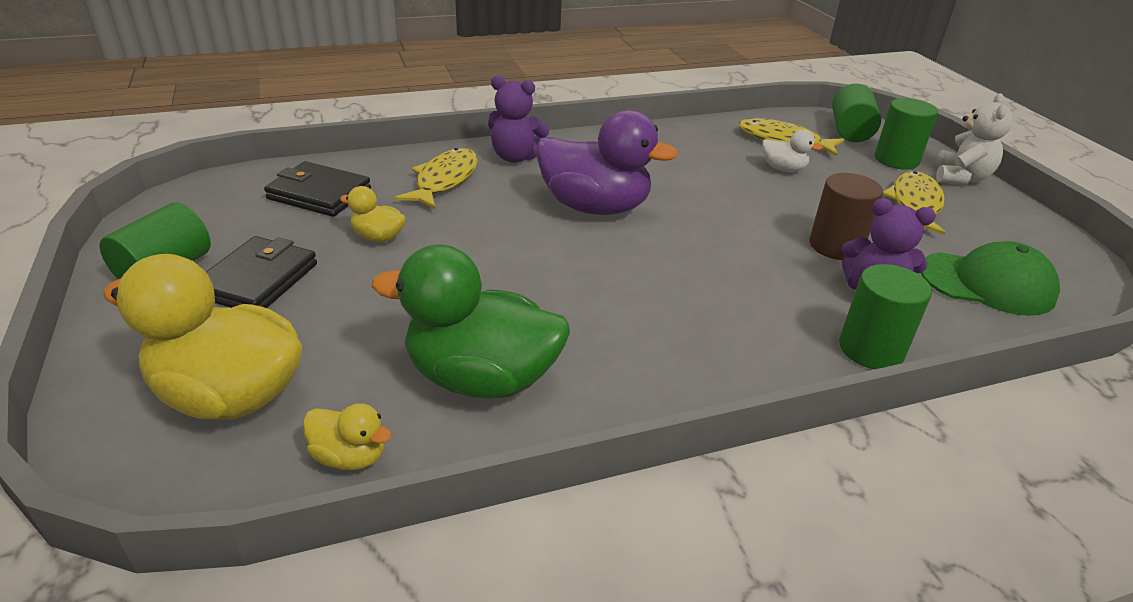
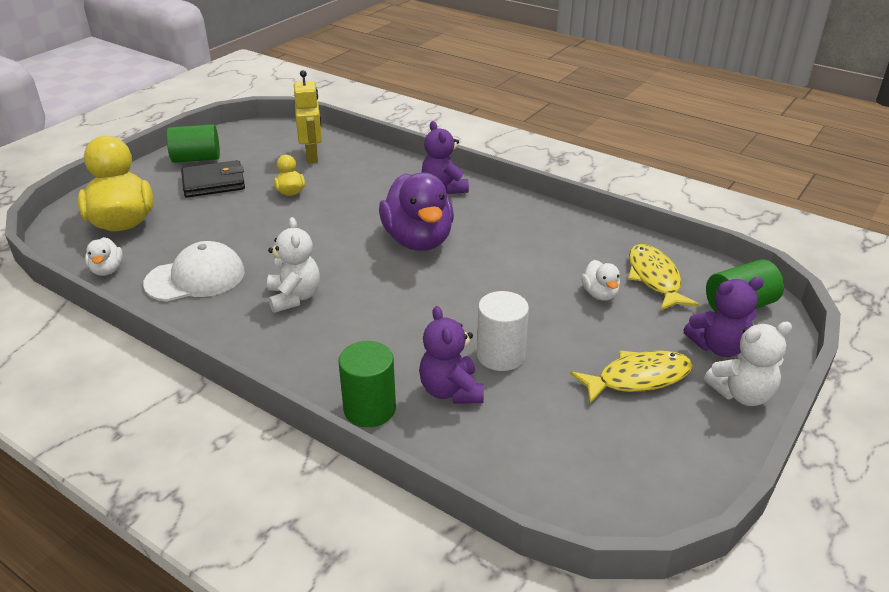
camera: 55 degrees right, 0 degrees up
(319, 194) = (312, 156): black wallet -> yellow robot
(350, 457) = (107, 270): yellow duck -> white duck
(444, 180) = (379, 180): yellow fish -> none
(481, 378) = (195, 278): green duck -> white cap
(616, 319) = (294, 297): none -> white teddy bear
(835, 246) = (500, 355): brown cylinder -> white cylinder
(896, 160) = (718, 347): green cylinder -> purple teddy bear
(987, 283) = (541, 450): green cap -> none

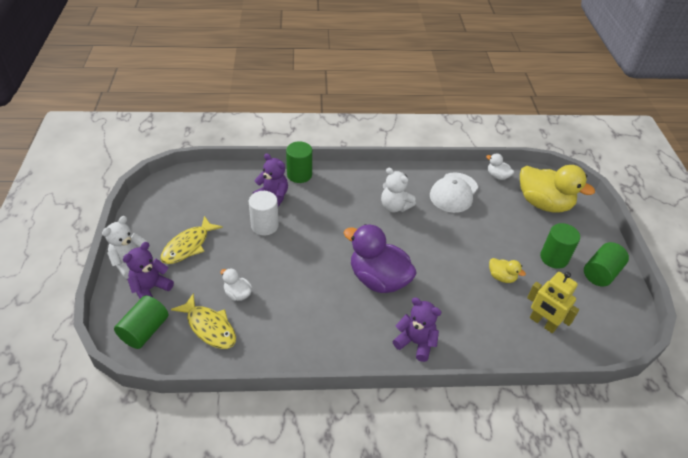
camera: 140 degrees right, 10 degrees up
(213, 183) = (554, 258): black wallet -> green cylinder

